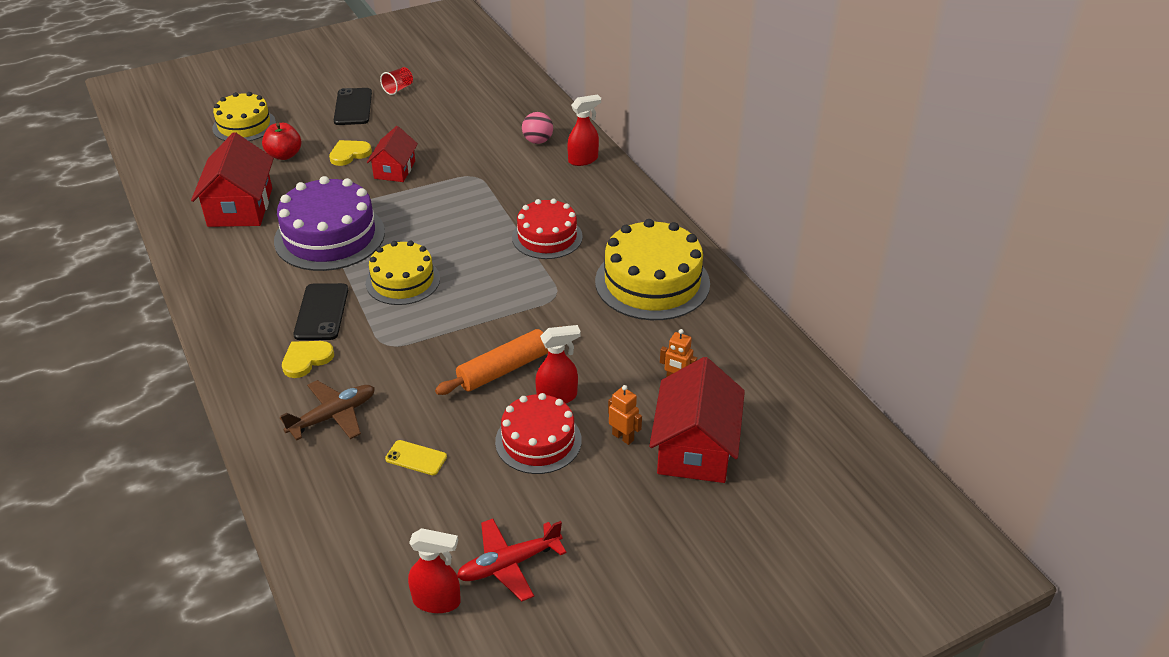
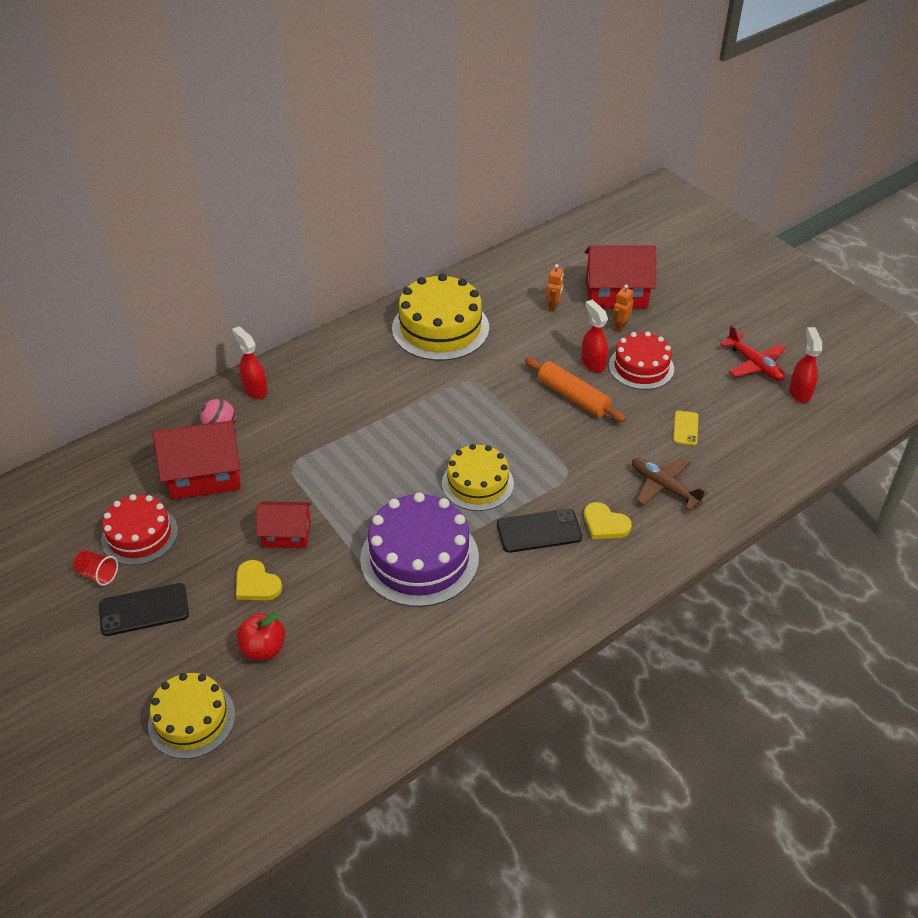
camera: 100 degrees left, 5 degrees up
(240, 207) = (379, 658): red house -> red house (204, 475)
(547, 237) = (389, 397): red cake -> red cake (139, 535)

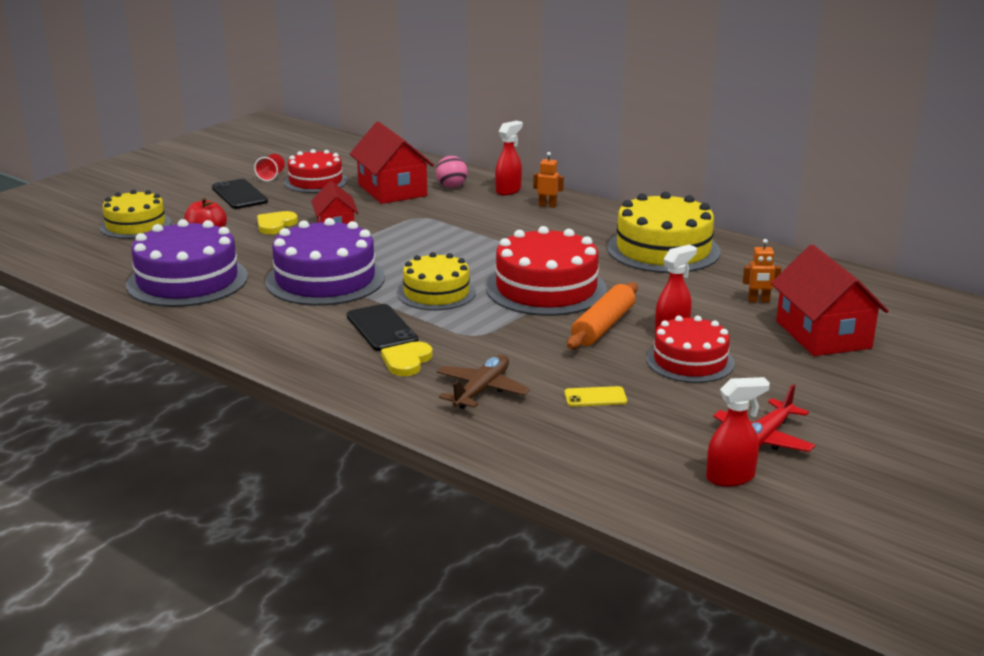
camera: 75 degrees right, 20 degrees down
(380, 672) = (187, 281): none -> purple cake
(493, 413) = (546, 289): none -> red cake
(620, 327) = (757, 342): orange robot -> orange robot (547, 205)

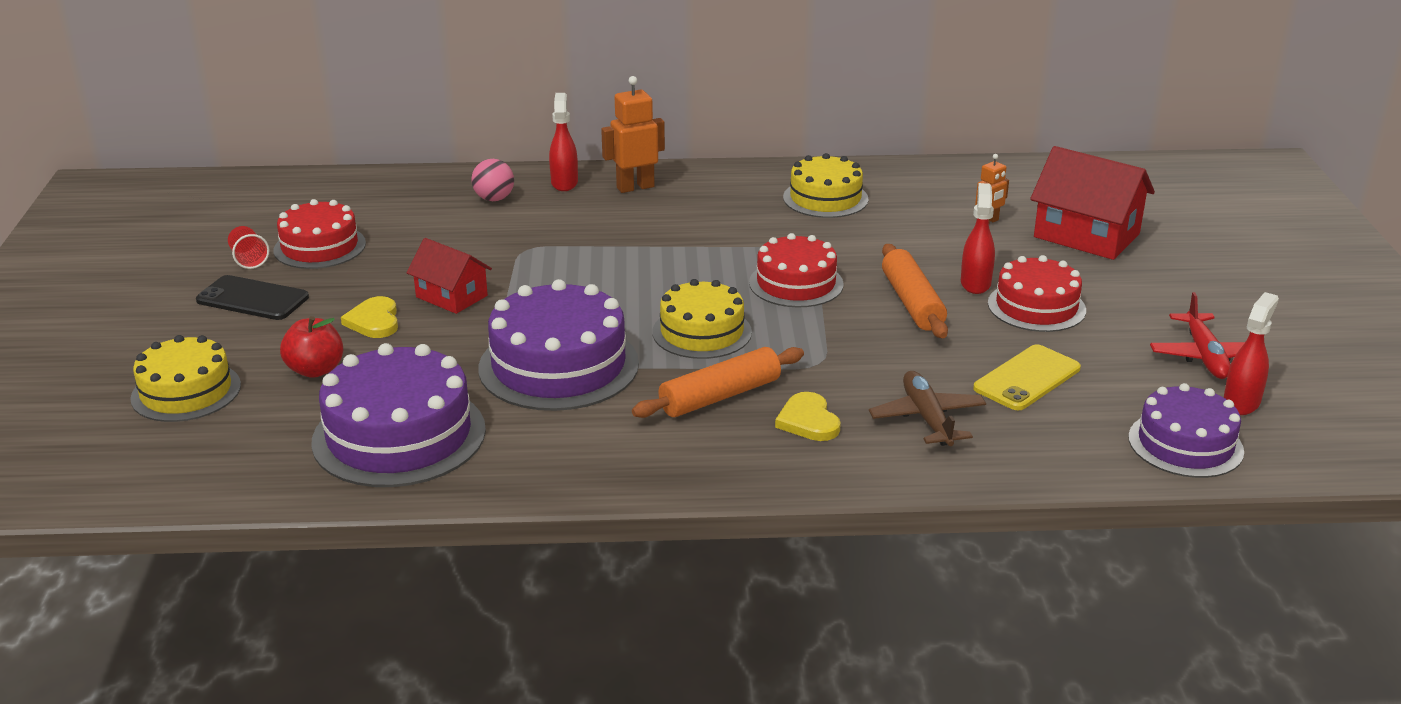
camera: 40 degrees left, 5 degrees up
(381, 328) = (720, 396): black phone -> orange rolling pin
(392, 190) = (434, 226): red house -> none
(546, 289) = (796, 283): red cake -> red cake, size x0.65
(547, 205) = (635, 187): orange robot -> orange robot, size x1.66
(595, 397) = (1027, 378): yellow phone -> yellow phone, size x1.66
(632, 481) = (1185, 444): none -> purple cake
(663, 250) = (825, 198): yellow cake -> yellow cake, size x0.65

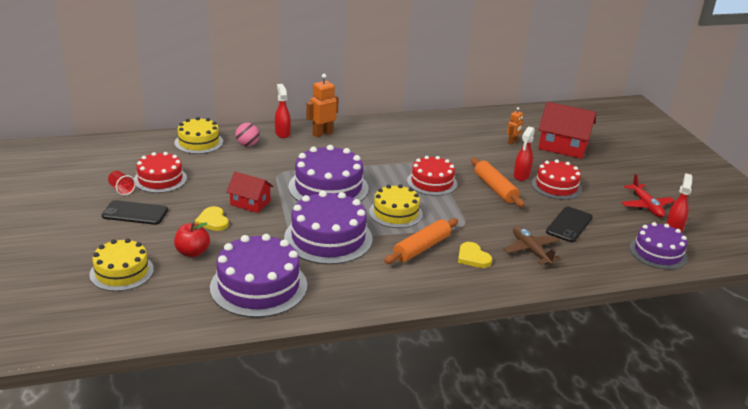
camera: 15 degrees left, 0 degrees up
(601, 280) = (328, 187): none -> purple cake
(825, 198) = (425, 134): yellow cake -> yellow cake (199, 142)
(975, 283) = (521, 176): red spray bottle -> red spray bottle turned 150 degrees counterclockwise
(1027, 378) = (569, 225): yellow phone -> black phone

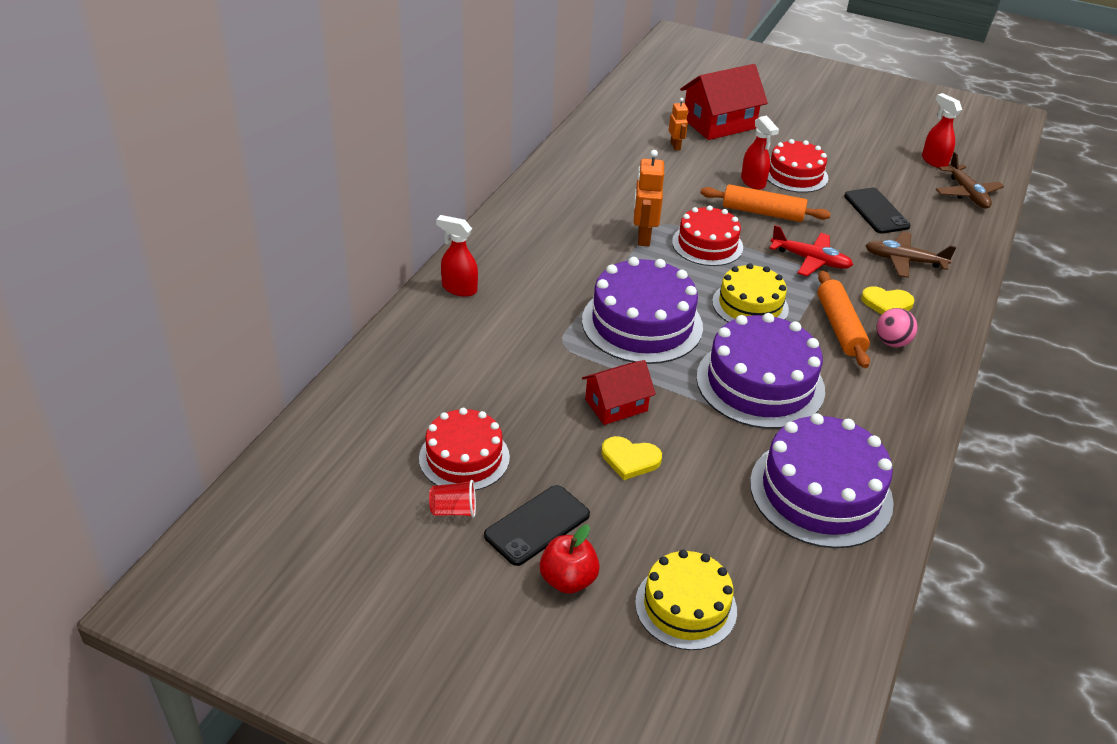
camera: 50 degrees left, 10 degrees up
(192, 252) = (693, 514): red apple -> red apple (568, 580)
(199, 142) = (395, 372): yellow cake -> none
(247, 145) = (455, 333): pink ball -> pink ball (892, 342)
(322, 133) = (499, 258): orange robot -> orange robot (643, 237)
(646, 206) = (881, 150): red plane -> red plane (810, 260)
(658, 252) = (967, 193): purple cake -> brown plane

